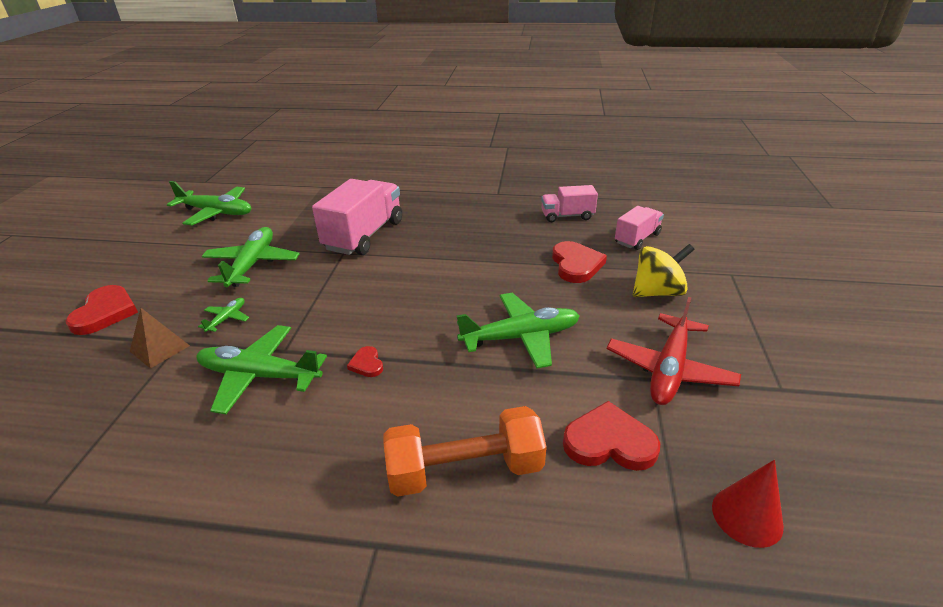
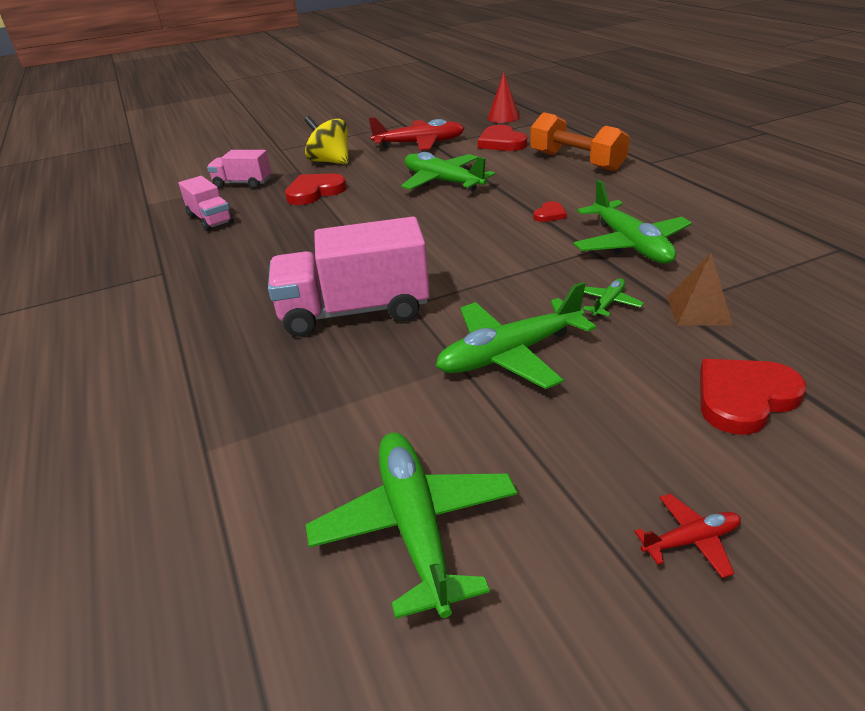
camera: 120 degrees left, 0 degrees up
(110, 256) = (691, 540): none -> red plane
(227, 318) = (608, 303): green plane -> green plane turned 135 degrees clockwise

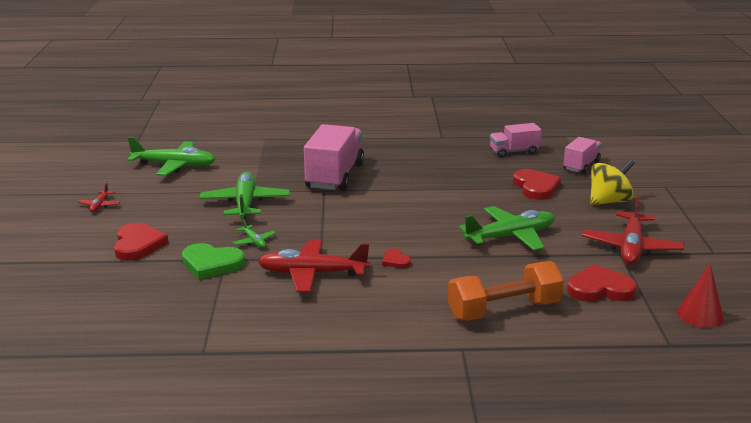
camera: 110 degrees right, 10 degrees down
(630, 244) = (312, 274): green plane -> red plane
(698, 310) = (211, 264): brown pyramid -> green heart

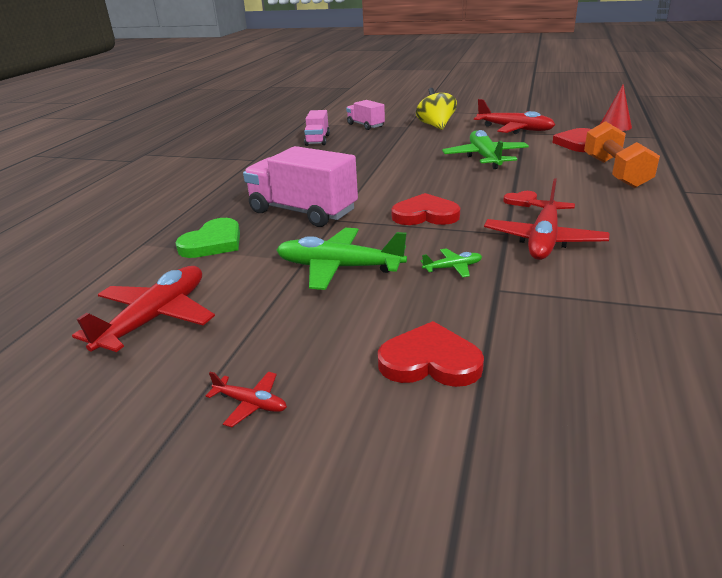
camera: 70 degrees left, 5 degrees up
(174, 166) = (156, 318): green plane -> red plane
(211, 264) = (508, 299): green heart -> green heart (213, 243)
(536, 187) = (395, 141): red heart -> red heart (425, 215)

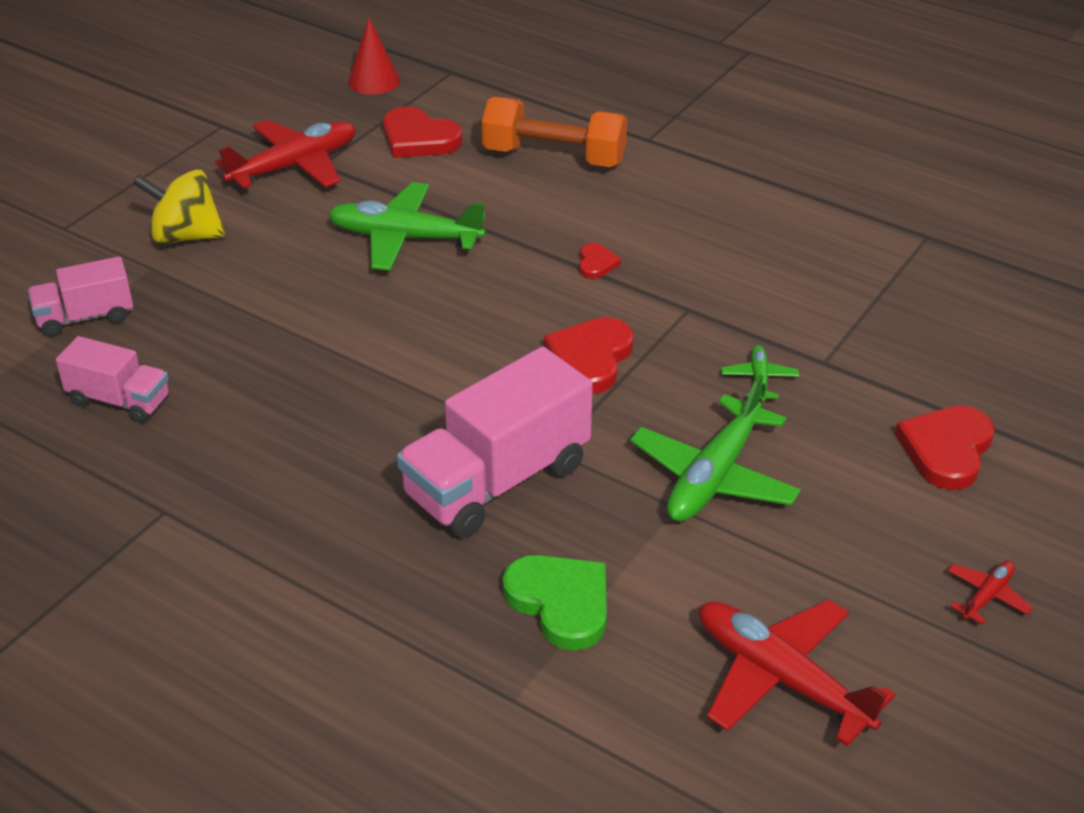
camera: 75 degrees left, 10 degrees up
(543, 240) = (722, 288): red plane -> none

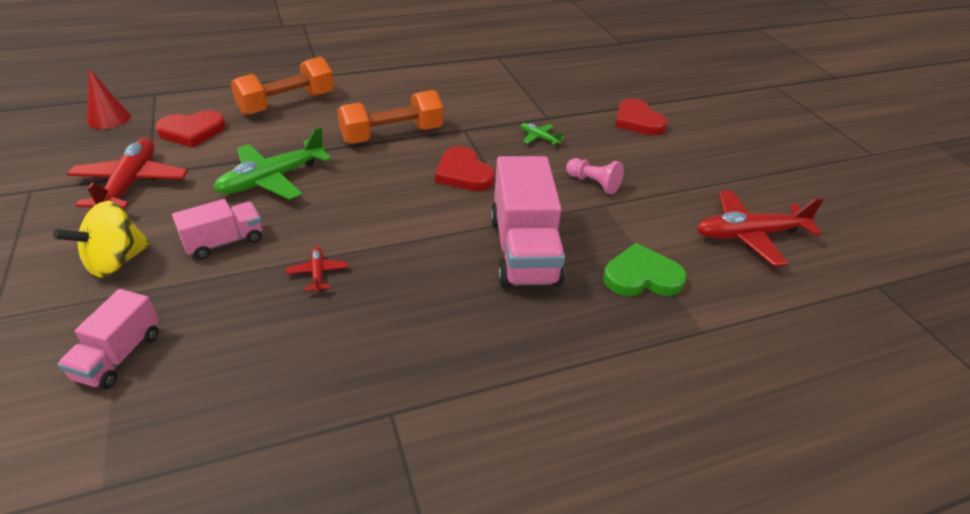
camera: 55 degrees left, 0 degrees up
(119, 400) = (241, 381): pink truck -> pink truck (224, 242)
(596, 263) = (392, 135): red heart -> orange dumbbell
(713, 476) = (593, 183): green plane -> pink pawn
(987, 596) = (736, 158): red plane -> red plane (318, 273)

